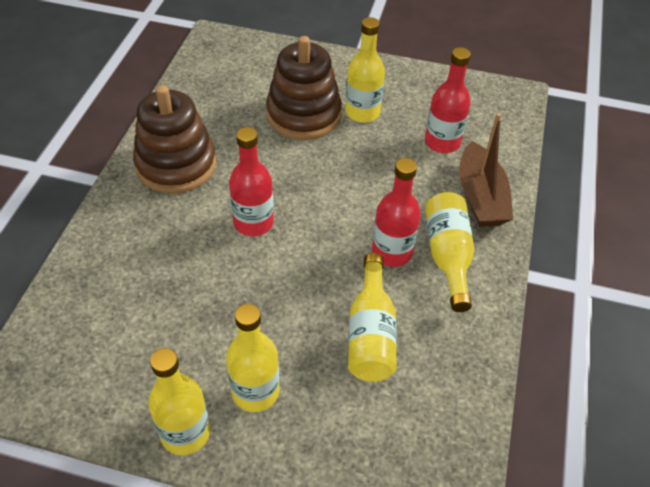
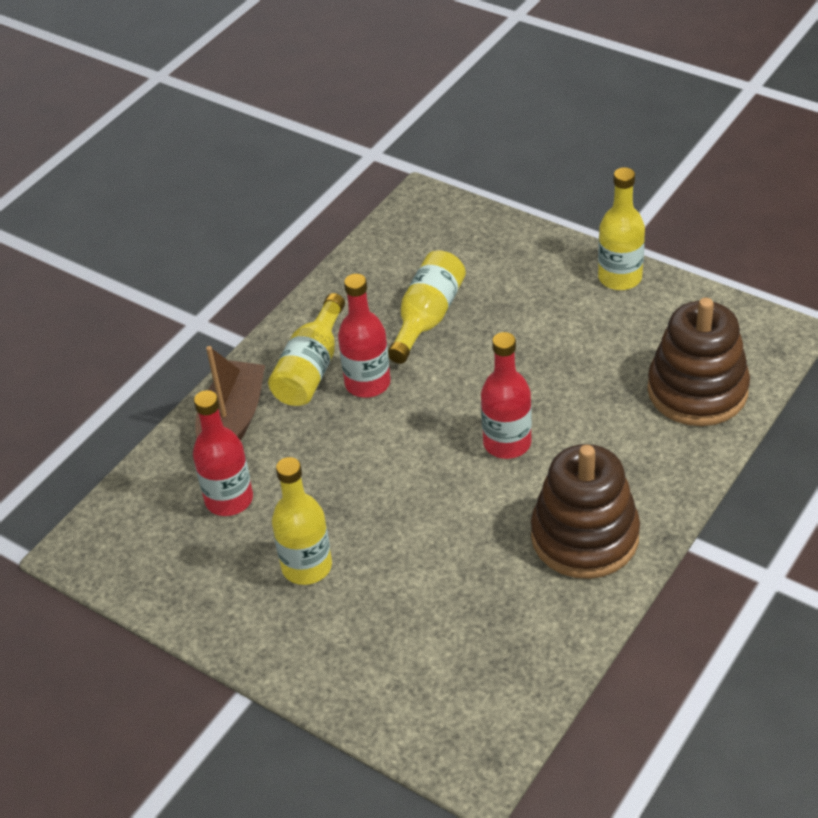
camera: 155 degrees left, 5 degrees down
(255, 391) = (551, 294): yellow bottle -> none
(303, 115) = (389, 580): brown stacking toy -> brown stacking toy (697, 390)

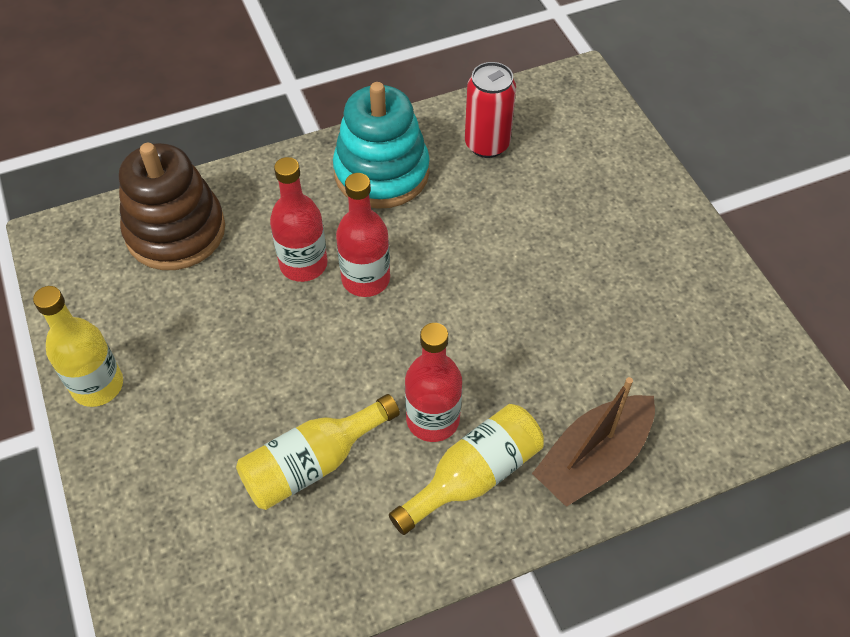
camera: 150 degrees left, 10 degrees up
(229, 499) = (642, 372): red bottle -> red bottle (303, 264)
(307, 566) = (609, 270): yellow bottle -> none
(513, 625) = (487, 144): none -> red can
(584, 536) = (381, 173): brown stacking toy -> turquoise stacking toy

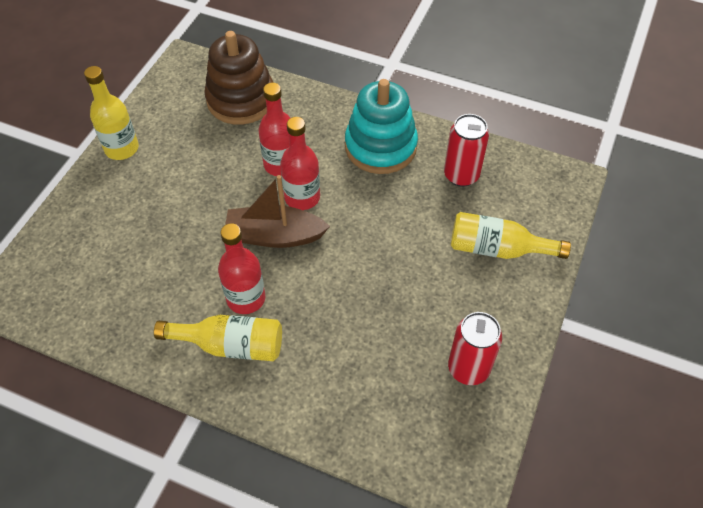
camera: 45 degrees right, 0 degrees up
(312, 463) = (165, 268): yellow bottle -> yellow bottle (497, 249)
(593, 459) = (300, 395): brown boat -> brown boat (274, 235)
(694, 307) = (468, 368): none -> red can

